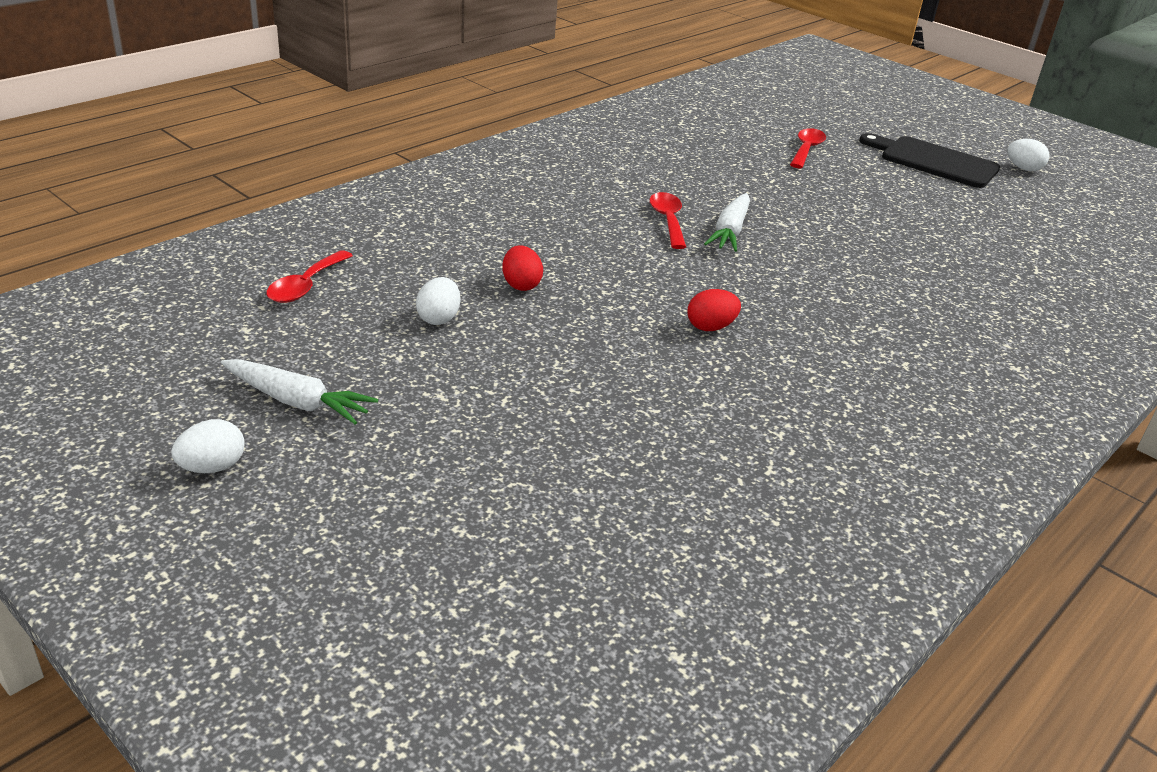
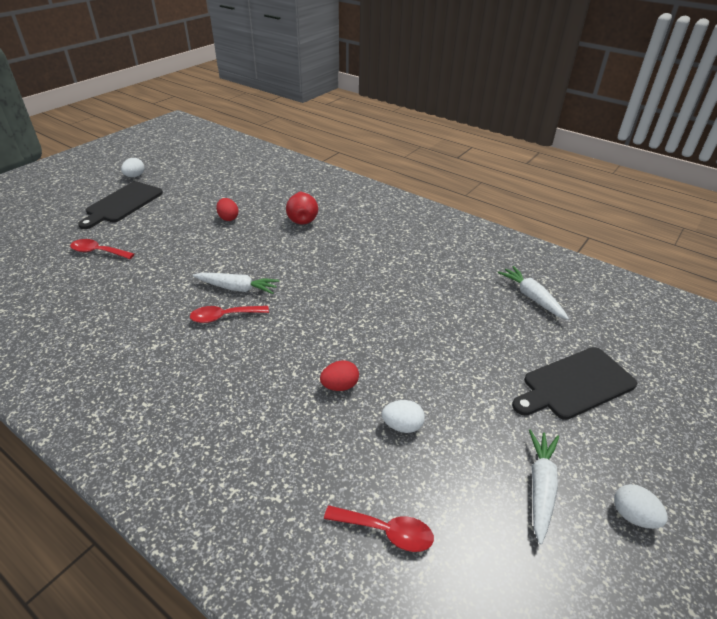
camera: 95 degrees left, 5 degrees up
(458, 497) = (575, 384): none -> black cutting board
(704, 520) = (532, 297): none -> white carrot
(710, 327) = (363, 296): red egg -> red egg (228, 218)
(936, 297) = (302, 219): none -> red pear

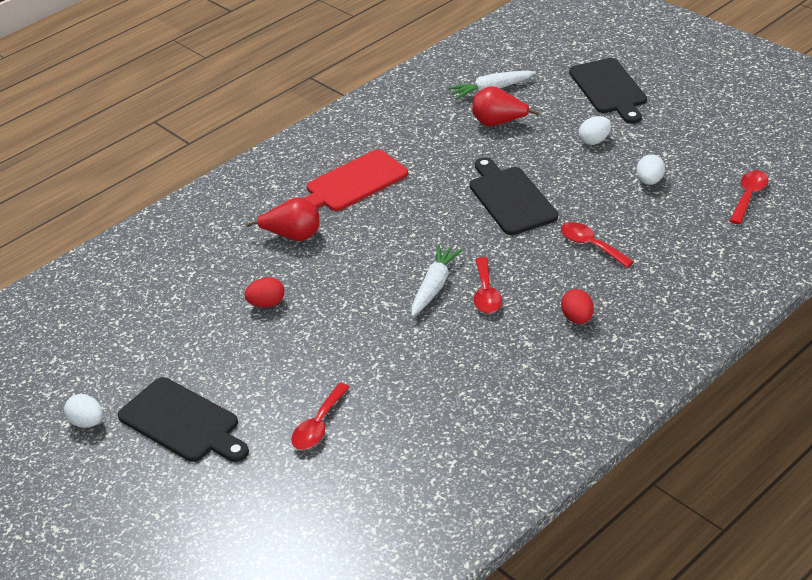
camera: 75 degrees left, 0 degrees up
(287, 381) = (591, 245): none -> red spoon
(340, 386) = (600, 213): red egg -> red egg (577, 318)
(359, 322) = (510, 198): none -> black cutting board
(369, 237) = (353, 183): none -> red cutting board
(477, 306) = (499, 123): none -> red pear
(540, 487) = (709, 123): white carrot -> none
(633, 516) = (732, 90): white egg -> white egg (594, 141)

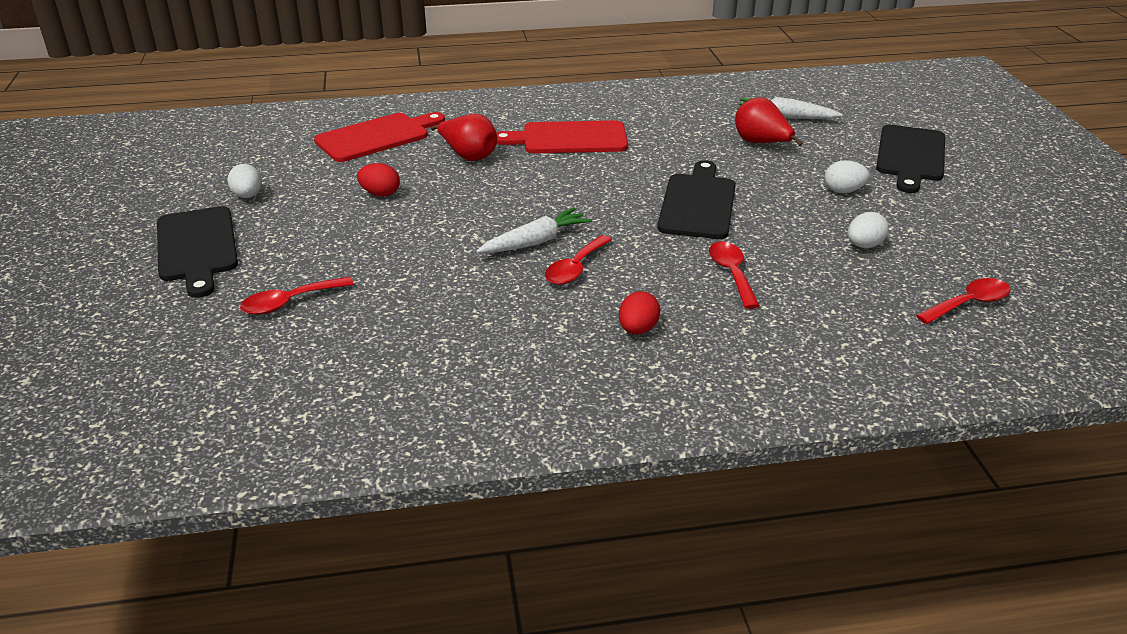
camera: 30 degrees right, 5 degrees down
(87, 422) = (137, 215): white egg -> white egg (248, 196)
(194, 253) = (377, 137): none -> red cutting board

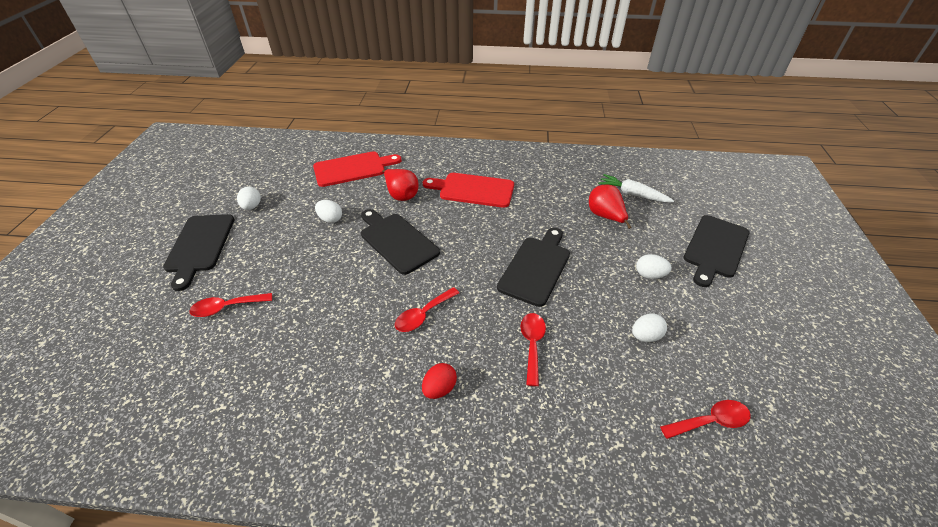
camera: 15 degrees right, 10 degrees up
(380, 194) = (330, 219): red egg -> white egg
(493, 203) = (397, 241): none -> black cutting board
(535, 242) = (408, 283): white carrot -> none

